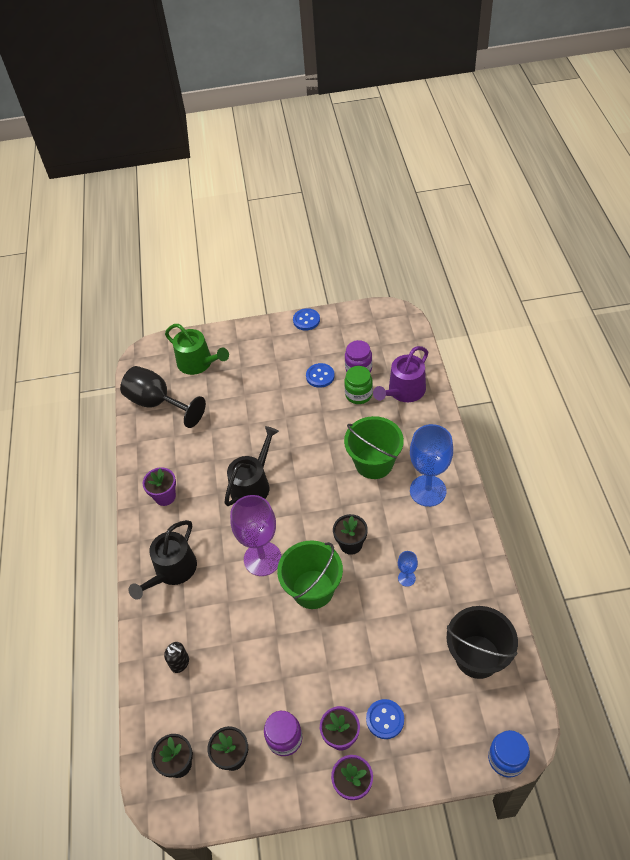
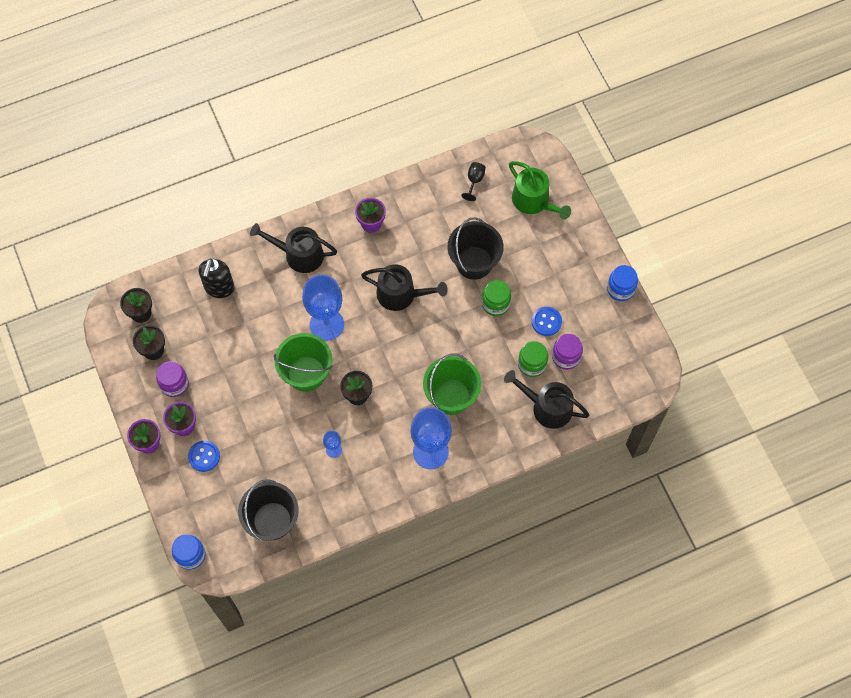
camera: 70 degrees right, 15 degrees up
(158, 403) = (474, 181): black goblet -> black goblet, size x0.45
(180, 663) = (219, 288): black soap dispenser -> black soap dispenser, size x1.66
(198, 363) = (534, 201): green watering can -> green watering can turned 60 degrees counterclockwise
(241, 419) = (474, 262): none -> black bucket
(262, 558) = (326, 324): purple goblet -> blue goblet
(289, 410) = (495, 304): none -> green jar
(306, 320) = (620, 289): blue button -> blue jar
(404, 391) = (547, 407): purple watering can -> black watering can

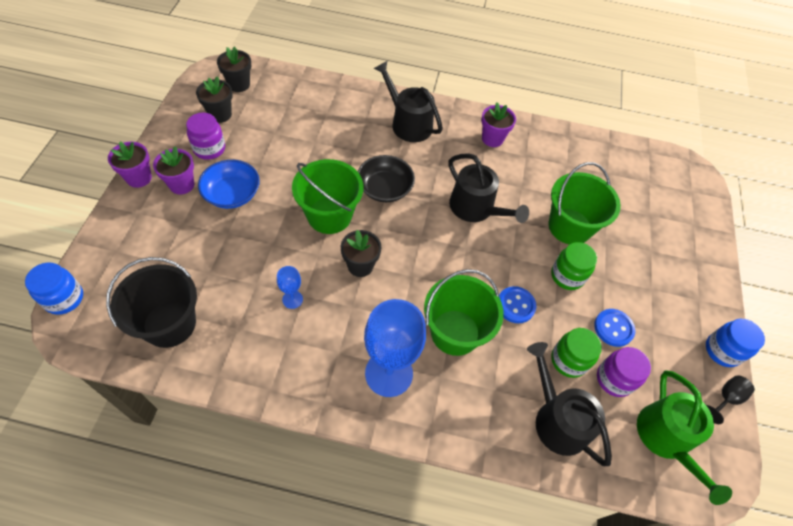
camera: 30 degrees right, 10 degrees down
(204, 456) = (171, 221): blue button -> blue button (515, 305)
(219, 288) = (318, 106): black soap dispenser -> none
(225, 407) = (232, 194): none -> blue bowl
(326, 324) = (385, 188): blue goblet -> black bowl
(474, 181) = (616, 163): black goblet -> black goblet (725, 398)
(474, 262) = (569, 226): black bucket -> green bucket
(534, 201) = (668, 213): green watering can -> green watering can (666, 439)

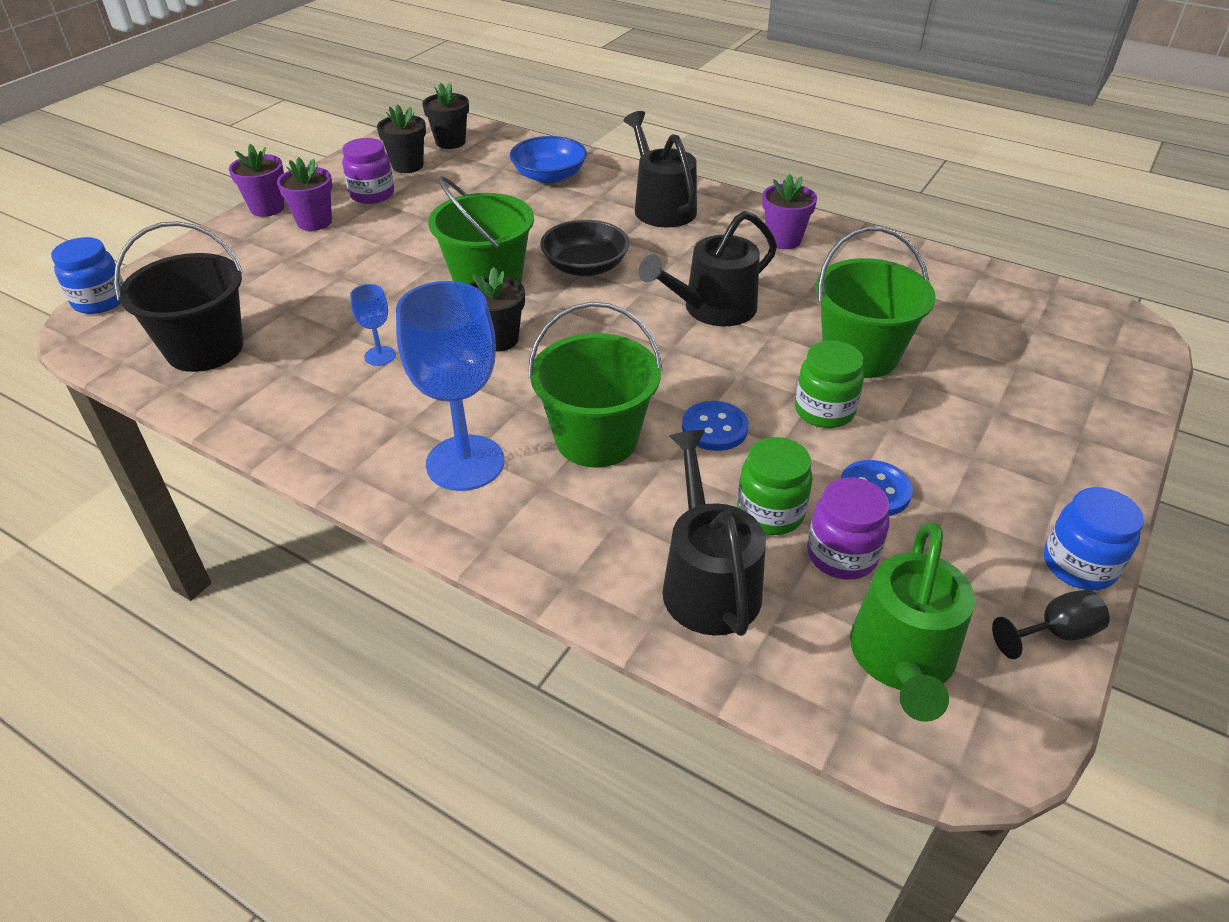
camera: 25 degrees right, 15 degrees down
(232, 194) = (371, 240): blue bowl -> blue bowl (549, 176)
(475, 208) = (712, 309): black watering can -> black watering can turned 75 degrees clockwise

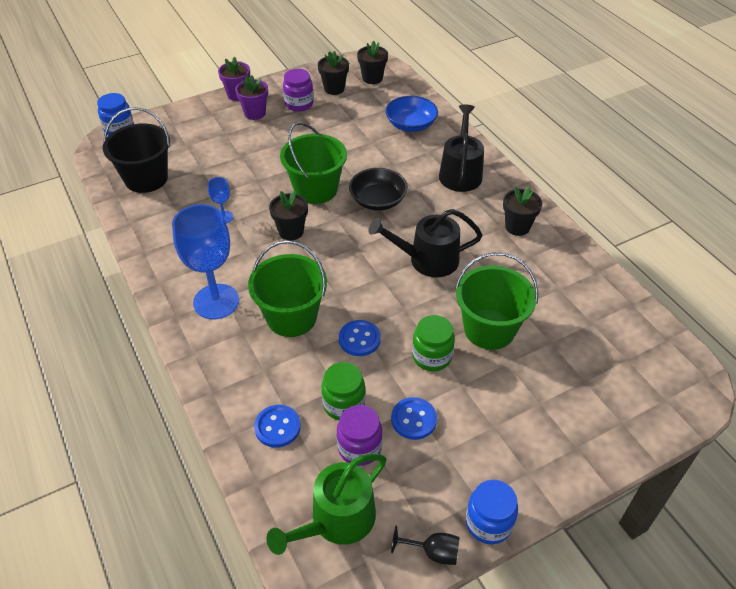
camera: 30 degrees right, 5 degrees up
(708, 582) = (277, 427): black watering can -> blue button
(783, 240) = (517, 227): purple flower pot -> black flower pot

